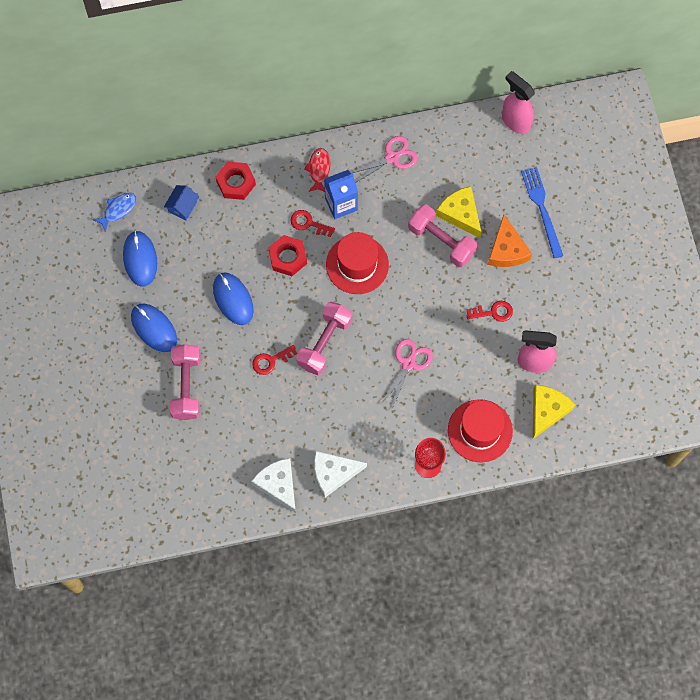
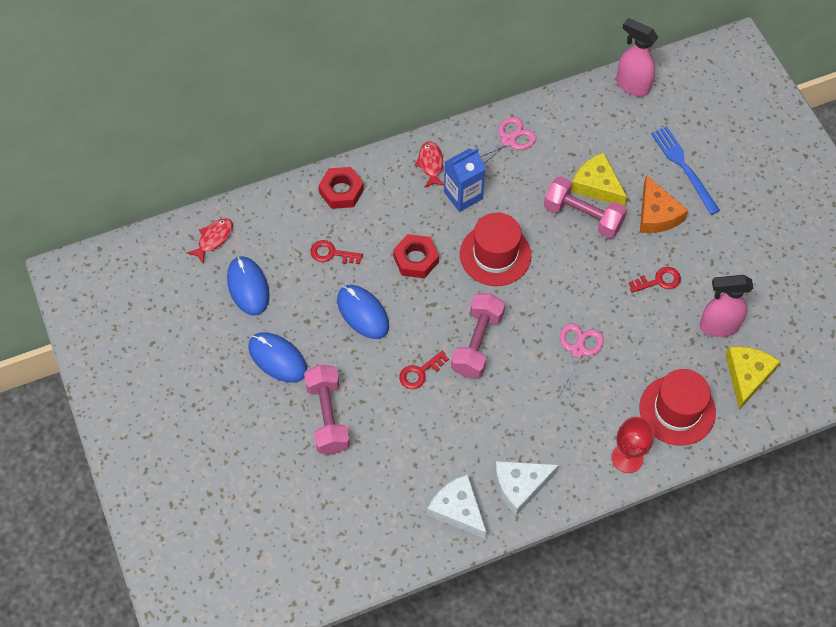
camera: 10 degrees left, 10 degrees down
(118, 210) = (213, 239): blue fish -> red fish
(182, 207) = (286, 224): blue house -> none
(308, 223) = (431, 220): red key -> red key (331, 253)

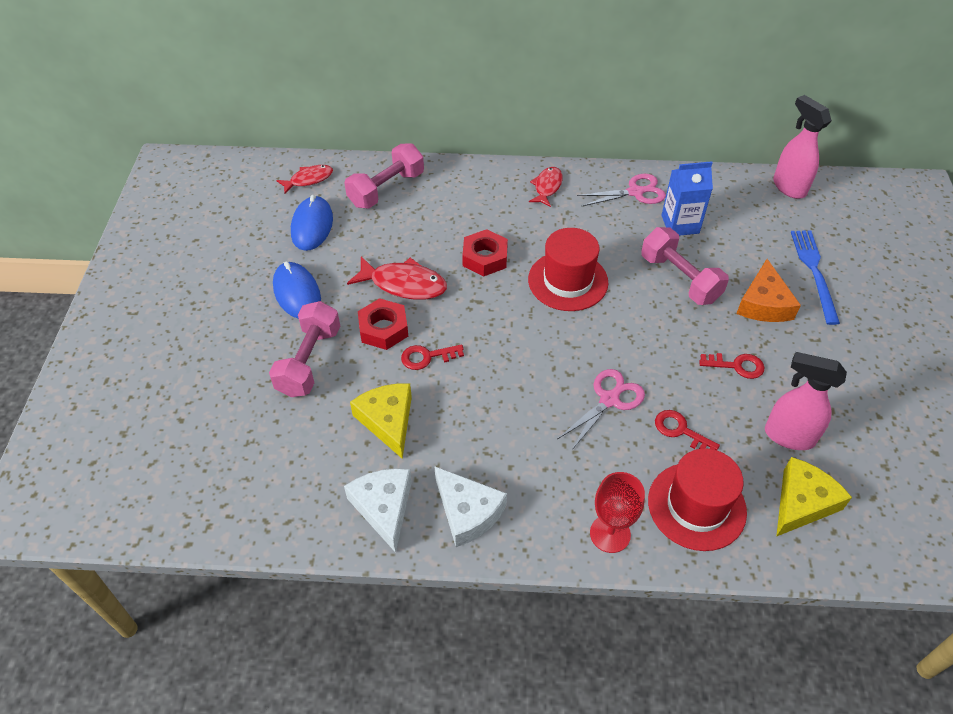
camera: 25 degrees right, 10 degrees down
(331, 253) = (407, 226): red key -> red key (680, 430)
(341, 191) = (448, 181): red nut -> red nut (383, 329)
(363, 313) = (404, 284): blue mouse -> red fish
(463, 195) = (564, 221): blue carton -> blue carton (680, 224)
(477, 343) = (503, 352): pink dumbbell -> pink dumbbell (386, 189)
(520, 486) = (467, 512): white cheese -> white cheese turned 135 degrees counterclockwise
(596, 185) = (708, 257): yellow cheese -> yellow cheese (387, 421)

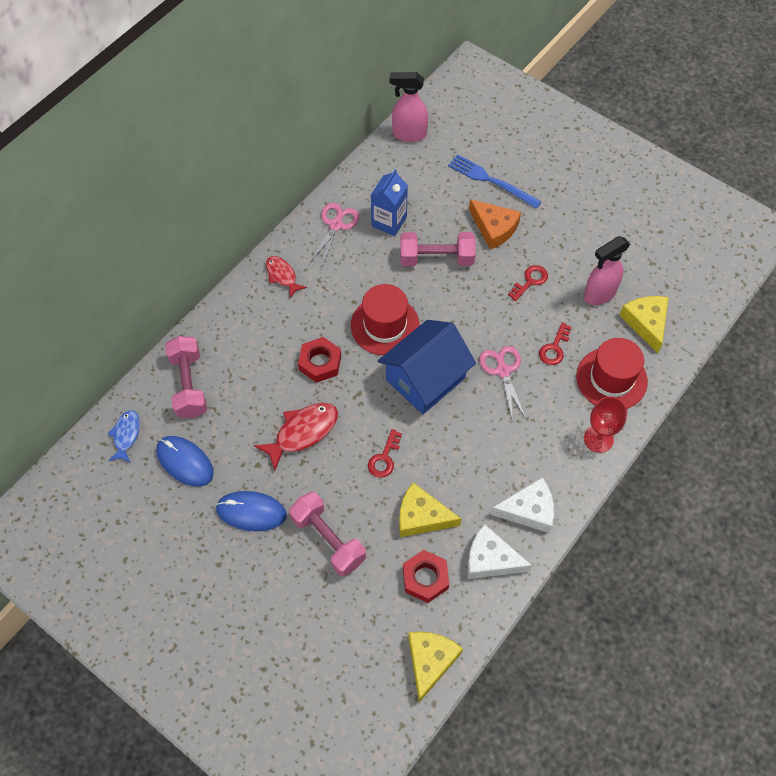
camera: 55 degrees left, 10 degrees up
(233, 515) = (430, 661): none -> yellow cheese
(309, 179) = (126, 435): red fish -> blue fish
(383, 329) = (336, 471): red nut -> red nut (425, 578)
(540, 342) = (425, 379): none -> blue house
(680, 430) = (554, 348): red key -> red key turned 45 degrees counterclockwise

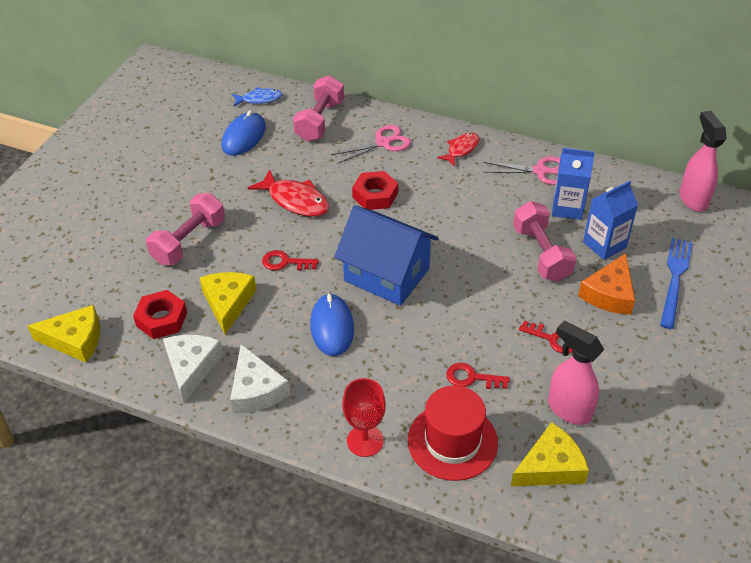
camera: 75 degrees right, 15 degrees down
(189, 385) = (320, 121): pink dumbbell -> pink dumbbell turned 45 degrees counterclockwise
(251, 512) = (205, 187): blue mouse -> blue mouse (332, 327)
(385, 325) = (438, 231): red hat -> none
(440, 212) = (604, 245): none -> blue carton
(502, 370) = (422, 336): pink scissors -> pink scissors (383, 143)

